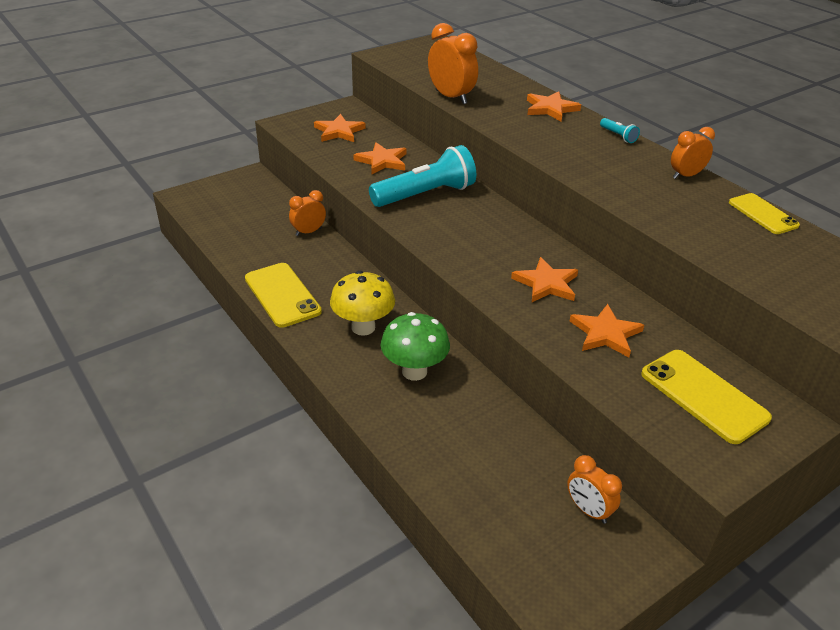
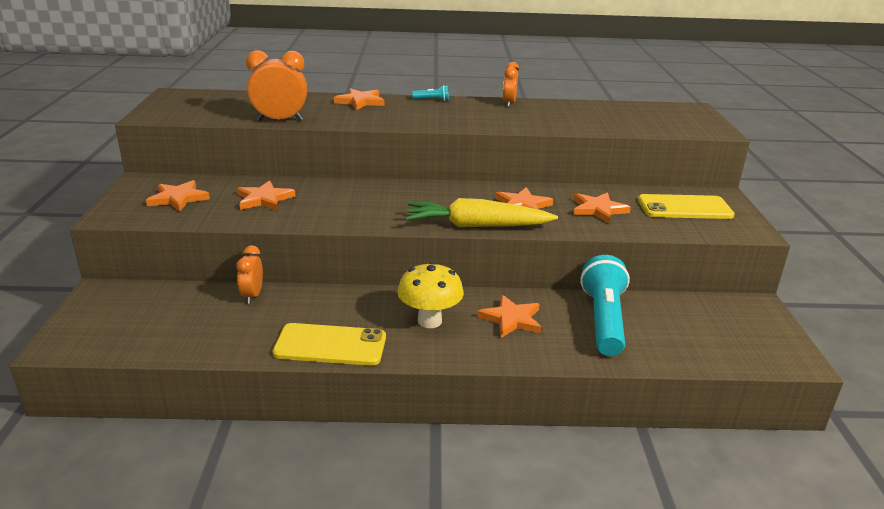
camera: 55 degrees left, 10 degrees down
(414, 371) = (511, 319): green mushroom -> orange star
(425, 195) = (346, 202): turquoise flashlight -> turquoise flashlight (604, 320)
(469, 274) = (477, 226): none -> yellow carrot
(588, 510) = (710, 310): orange clock -> none
(763, 214) = (577, 104): yellow phone -> none

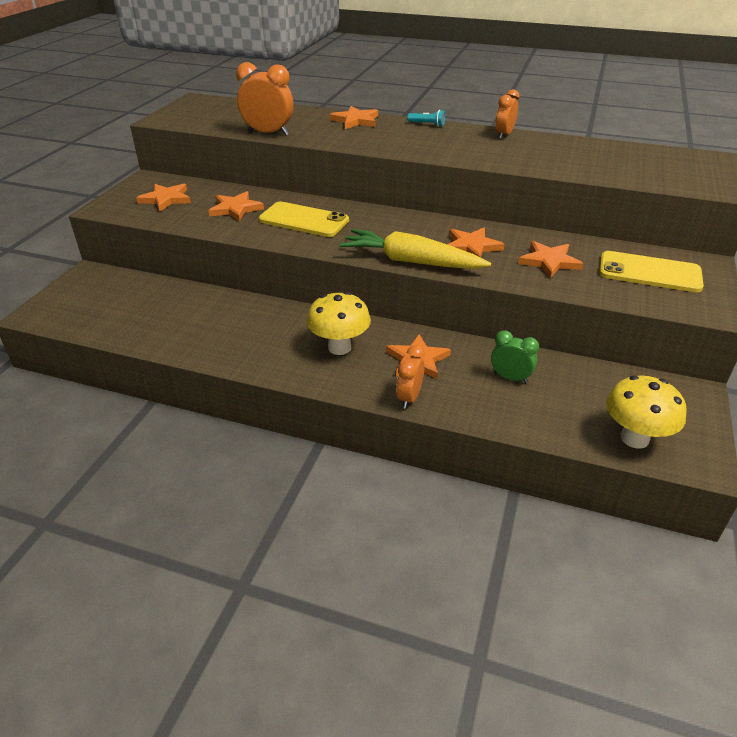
camera: 20 degrees right, 10 degrees up
(252, 295) = (202, 297): orange clock -> orange clock (409, 398)
(330, 345) = (240, 354): yellow phone -> yellow phone (304, 220)
(604, 320) = (510, 378): turquoise flashlight -> green clock
(736, 351) = (634, 438): none -> yellow mushroom

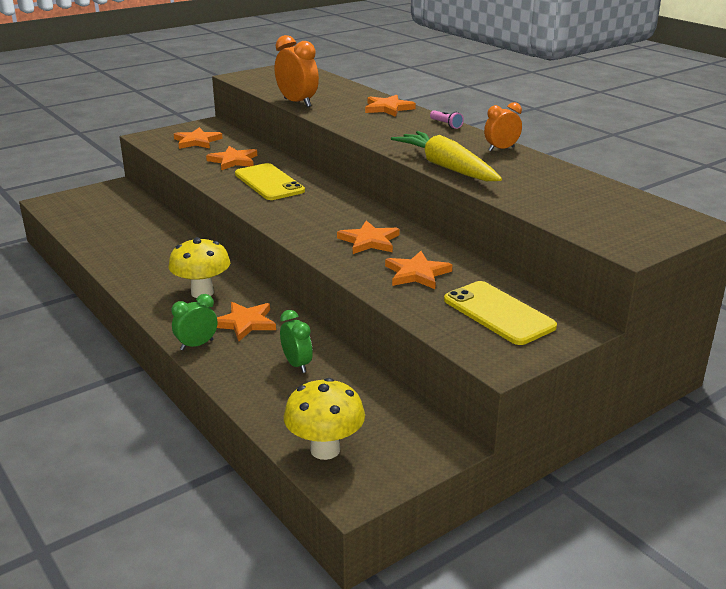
camera: 35 degrees right, 10 degrees down
(409, 398) = (197, 345): orange clock -> green clock
(411, 261) = (298, 236): yellow carrot -> yellow carrot (447, 167)
(427, 124) = (446, 125): turquoise flashlight -> pink flashlight

